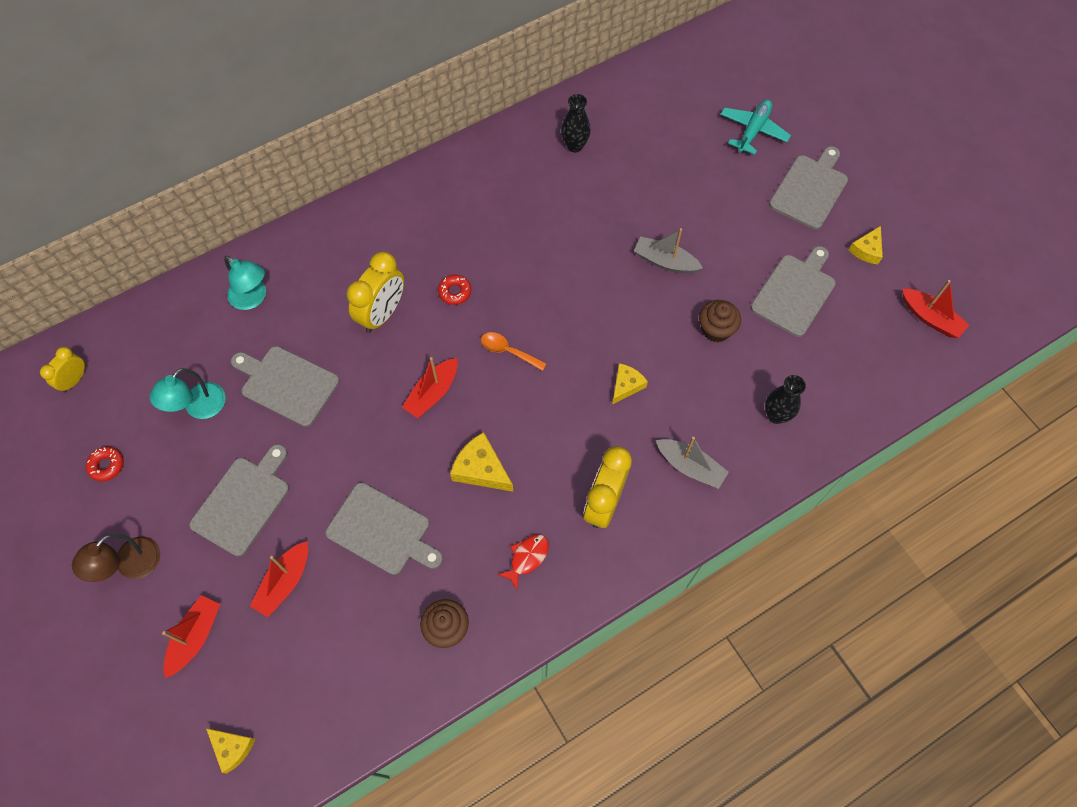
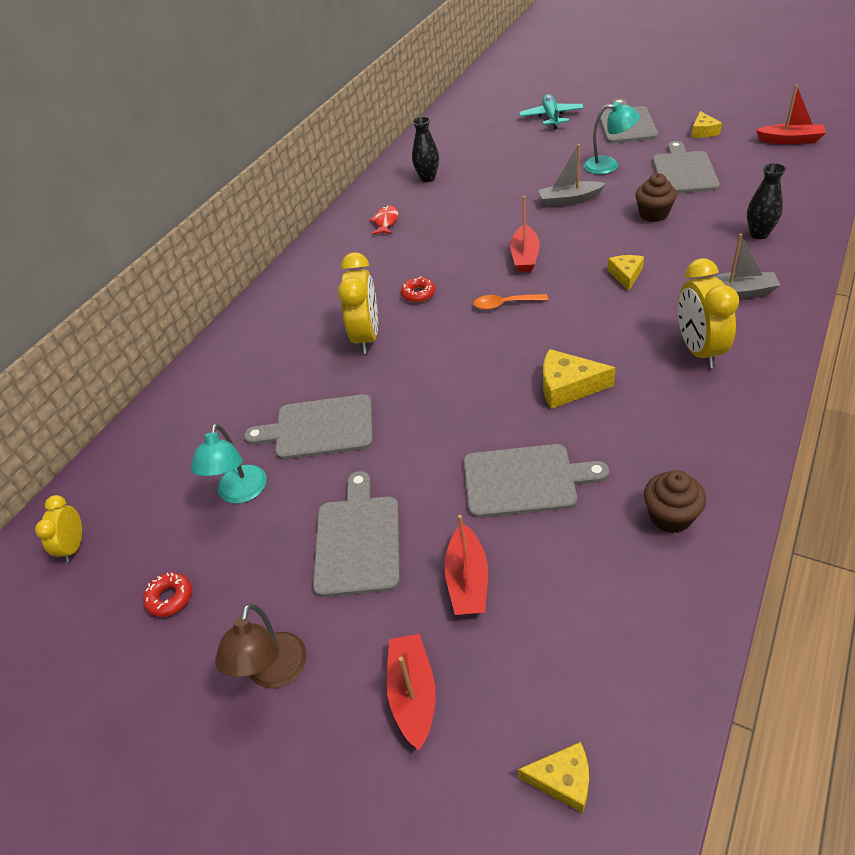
camera: 25 degrees left, 20 degrees down
(253, 298) = (228, 388): turquoise lamp -> turquoise lamp (609, 165)
(432, 393) = (467, 362): red boat -> red boat (525, 256)
(527, 558) = (680, 422): red fish -> red fish (386, 222)

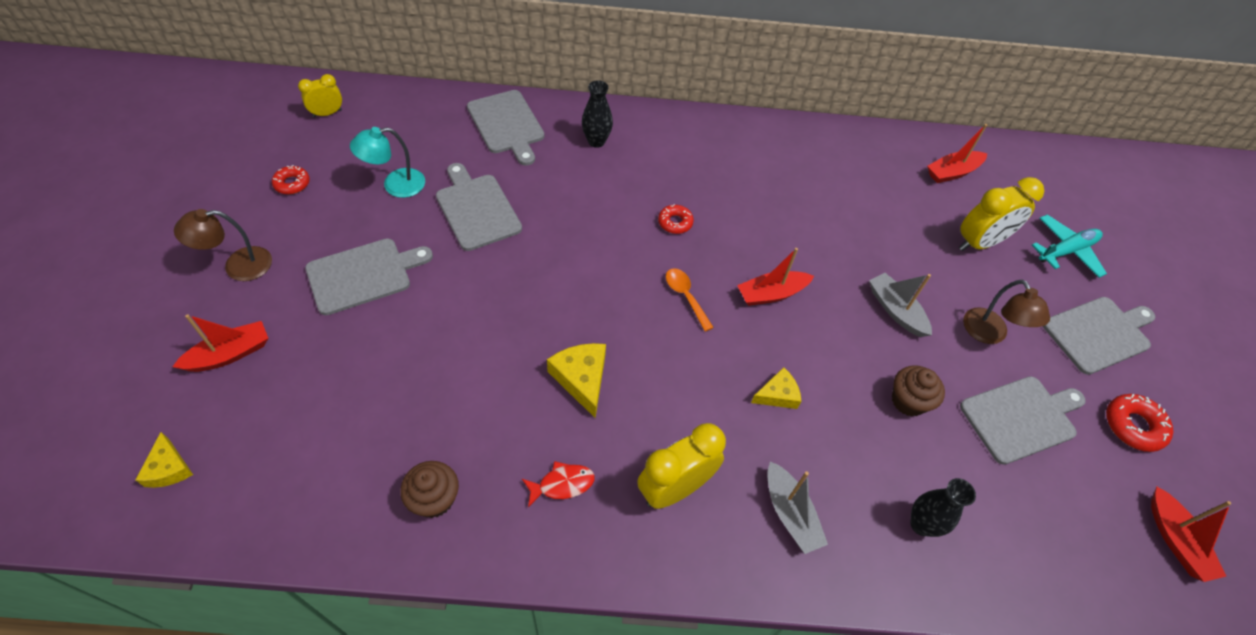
camera: 55 degrees right, 10 degrees up
(366, 337) = (599, 203): yellow clock -> yellow clock (979, 243)
(386, 222) = (778, 162): red fish -> red fish (562, 484)
(428, 178) = (873, 171): black vase -> black vase (596, 141)
(467, 580) = (336, 360): red boat -> red boat (952, 172)
(524, 480) = (452, 373): grey cutting board -> grey cutting board (506, 124)
(609, 165) = (989, 334): turquoise lamp -> brown lamp
(703, 131) = (1133, 426): yellow cheese -> red donut

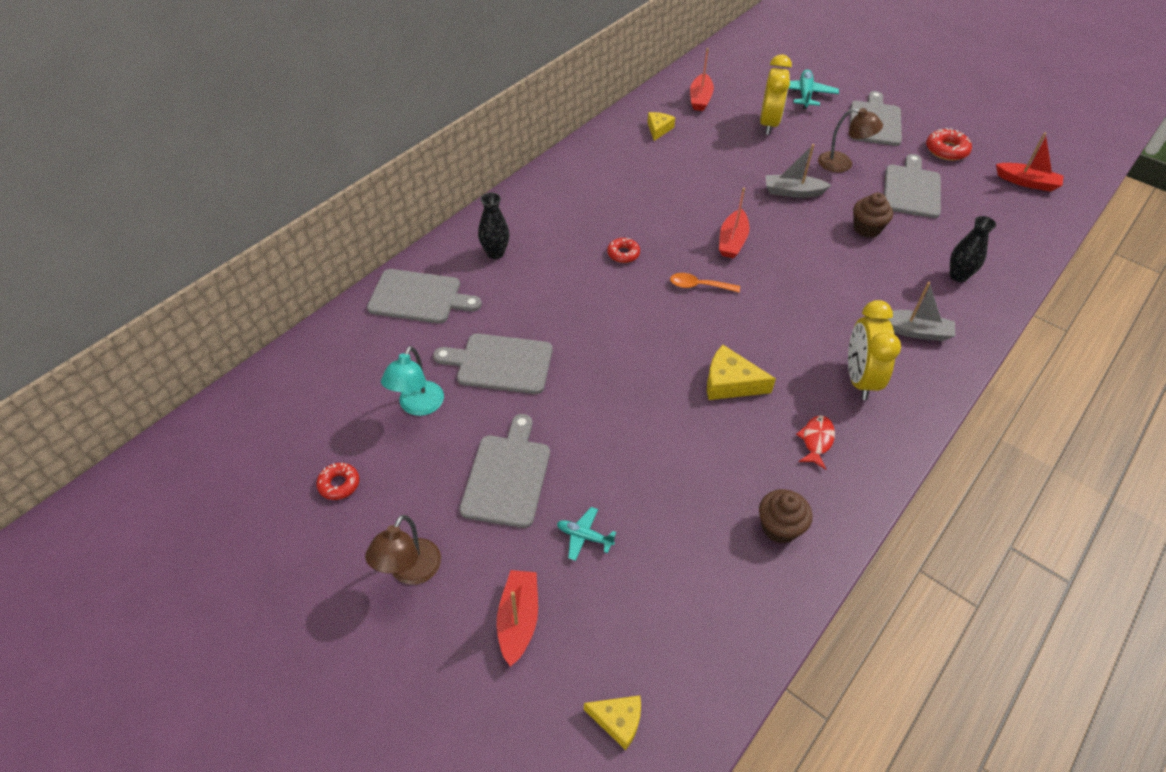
camera: 50 degrees left, 5 degrees down
(327, 113) = (268, 417): yellow clock -> none
(334, 356) = (584, 536): none -> turquoise plane
(777, 395) = (819, 286): yellow cheese -> yellow cheese (658, 129)

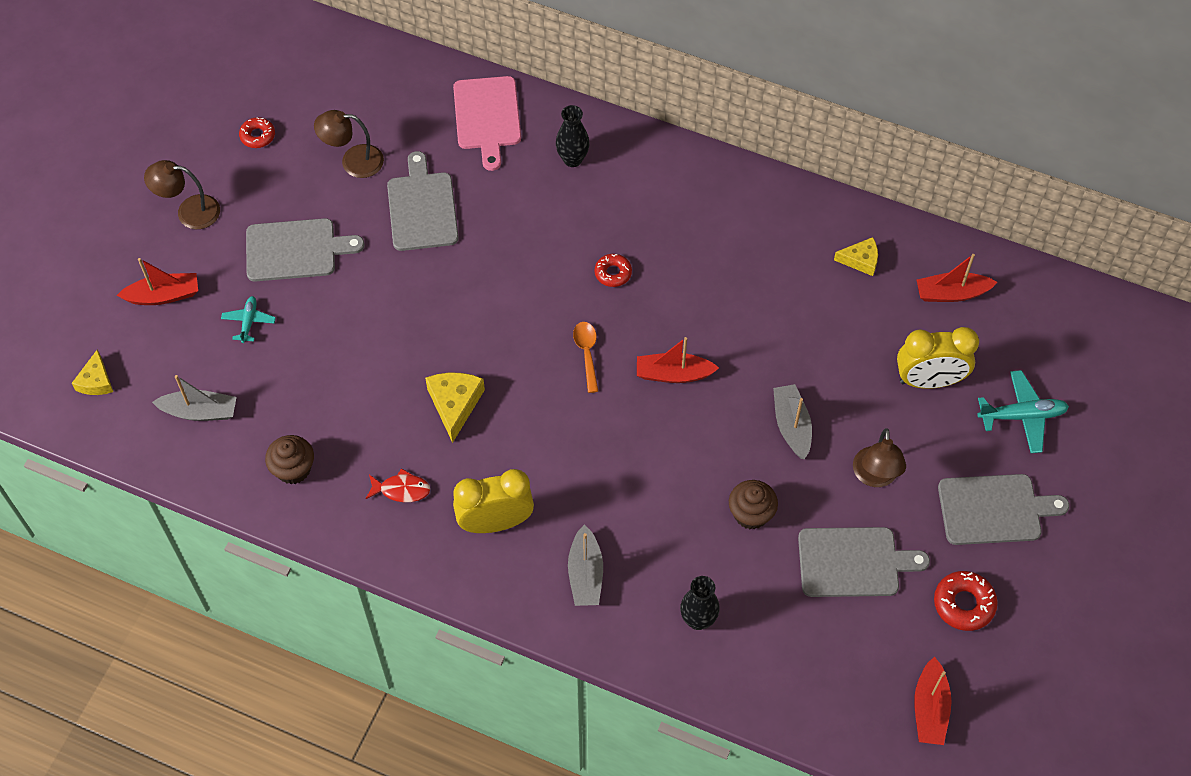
camera: 75 degrees right, 10 degrees up
(418, 406) = (353, 161): turquoise lamp -> brown lamp
(419, 297) = (487, 117): grey cutting board -> pink cutting board
(689, 607) = (200, 411): none -> grey boat

